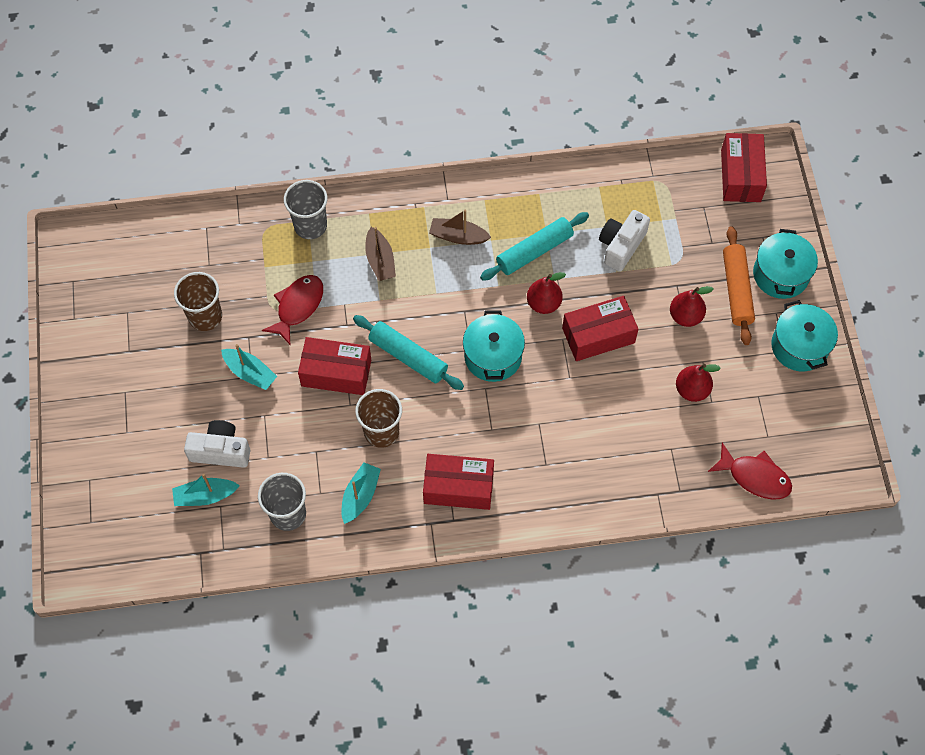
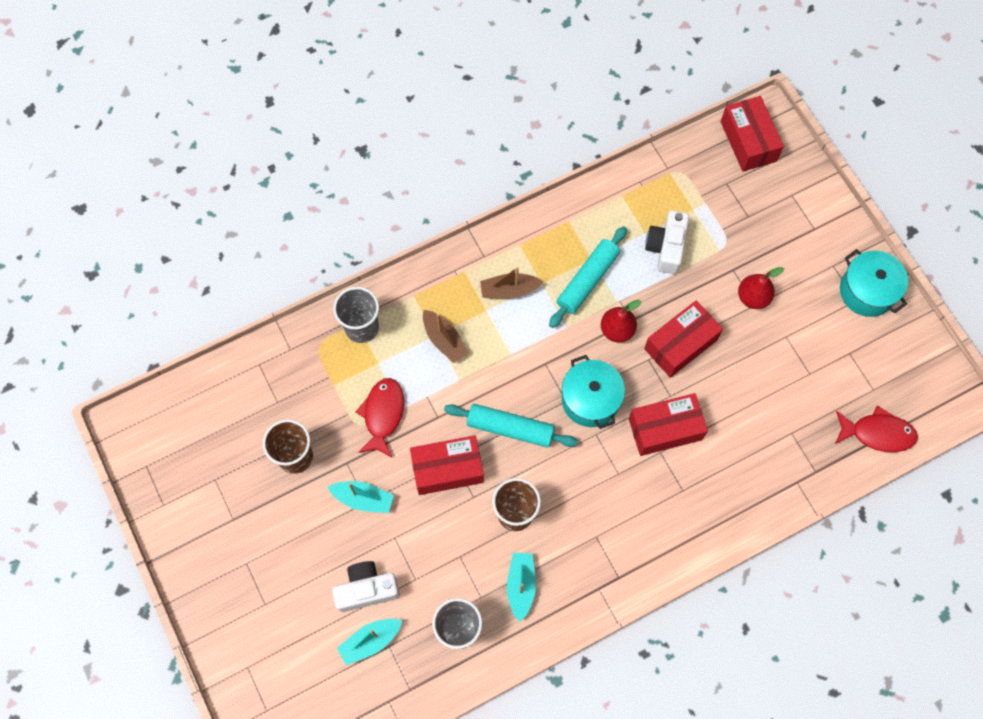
camera: 20 degrees left, 5 degrees up
(458, 487) = (610, 543): red box -> red box (665, 429)
(692, 390) = (787, 368): red pear -> none
(736, 290) = (789, 255): orange rolling pin -> none
(780, 274) = (822, 227): turquoise pot -> none

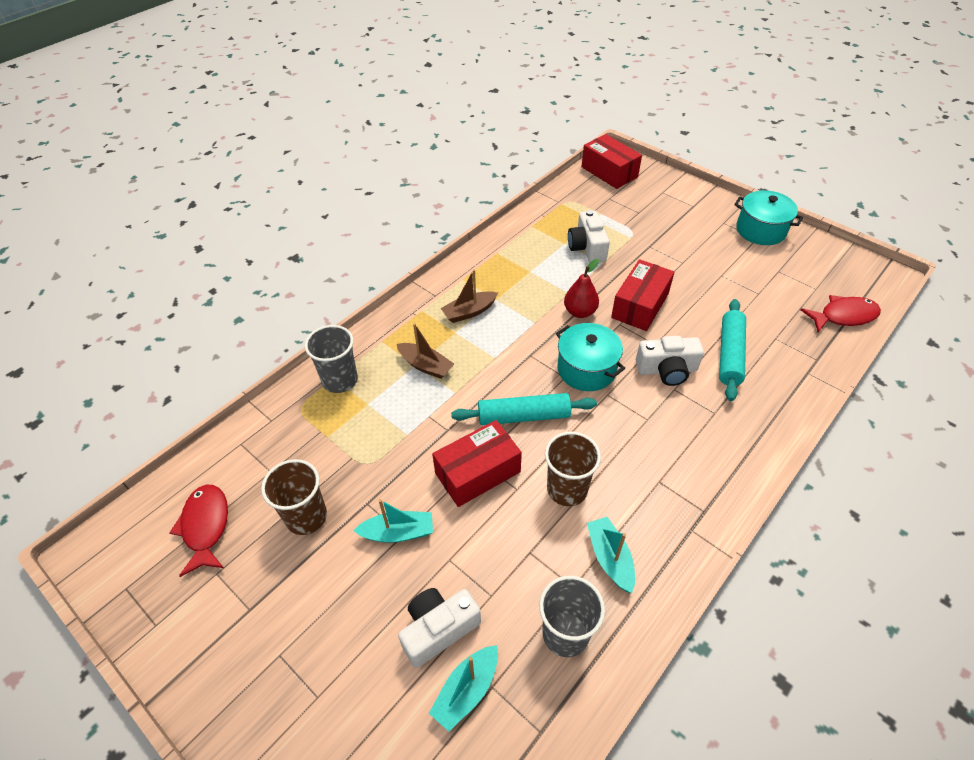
camera: 20 degrees left, 20 degrees down
(383, 415) = (389, 446): red fish -> red fish (206, 526)
(587, 280) = (535, 286): turquoise rolling pin -> turquoise rolling pin (730, 354)
(665, 429) = (667, 370): red box -> white camera
(753, 297) = (677, 258): red pear -> none

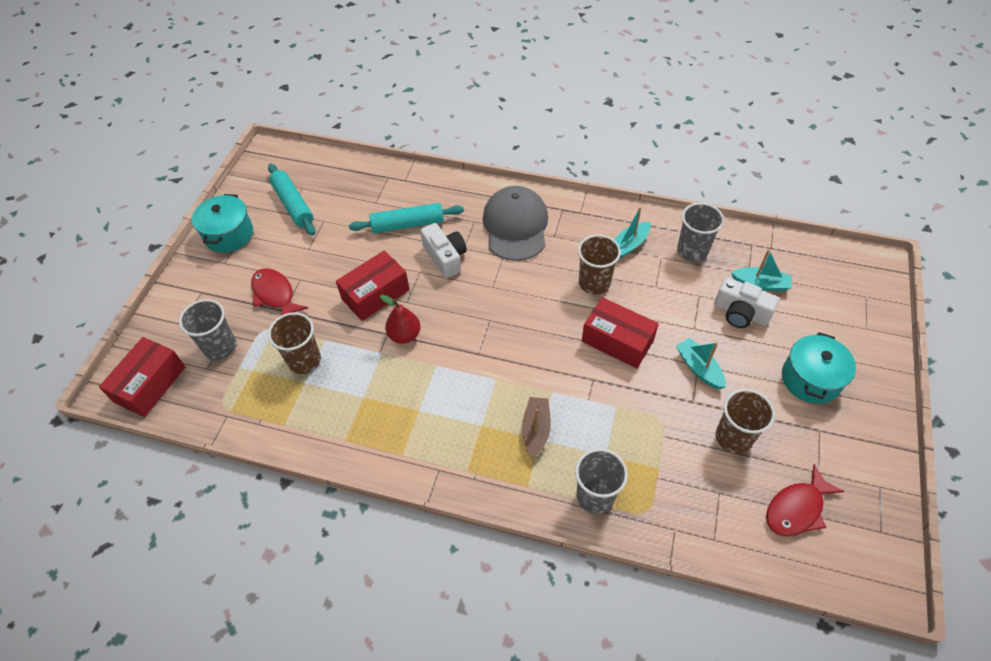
camera: 115 degrees left, 5 degrees up
(469, 312) = (448, 426): brown boat -> none
(523, 416) = (547, 332): turquoise rolling pin -> turquoise rolling pin (293, 205)
(586, 369) = (473, 308): turquoise pot -> turquoise pot (810, 379)
(587, 247) = (304, 360): white camera -> brown cup
(626, 207) = (220, 347): none -> grey cup
(640, 305) = (375, 294): red box -> red box turned 45 degrees counterclockwise
(691, 449) = (515, 226): none -> grey cap
(843, 316) = (331, 169): red fish -> red fish (275, 295)

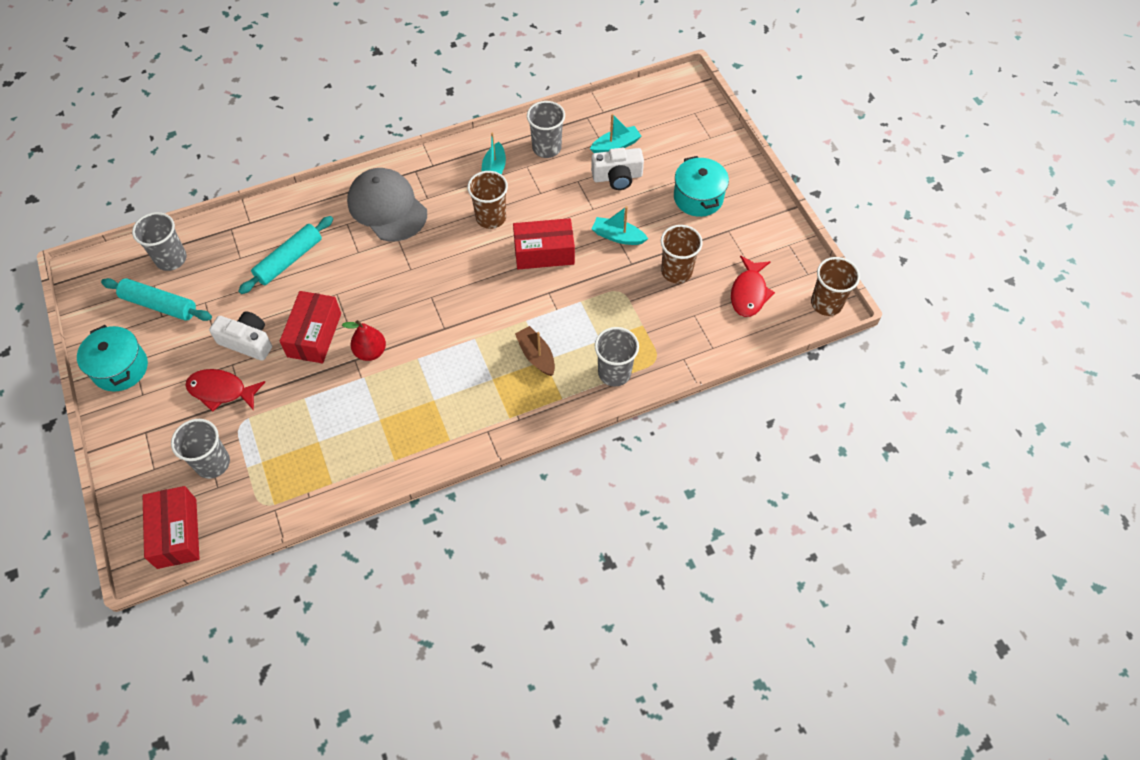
camera: 40 degrees left, 5 degrees up
(304, 360) = (301, 425): brown cup -> brown cup (826, 303)
(330, 176) = (171, 259): none -> grey cup
(445, 257) = (349, 268): white camera -> white camera (247, 342)

